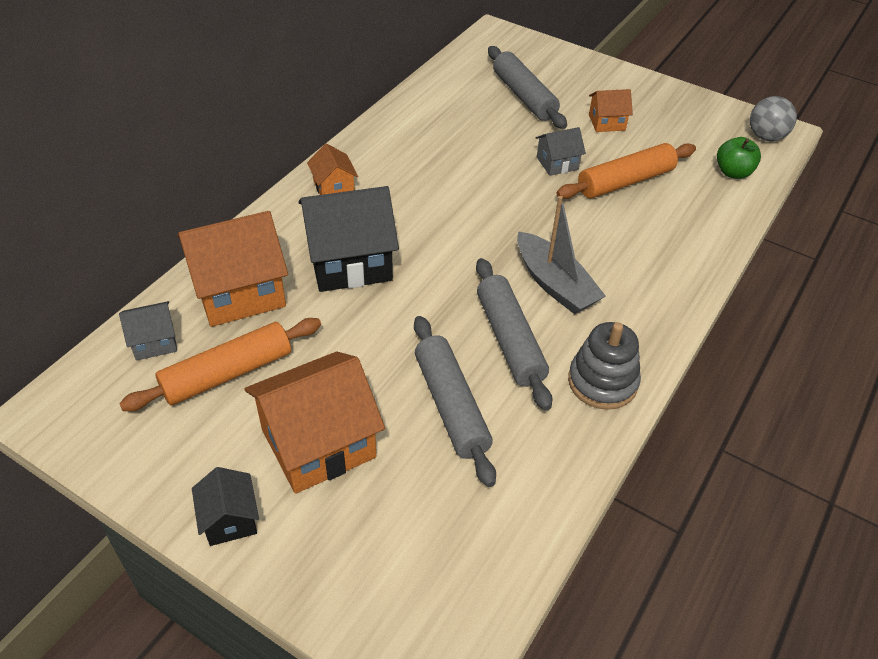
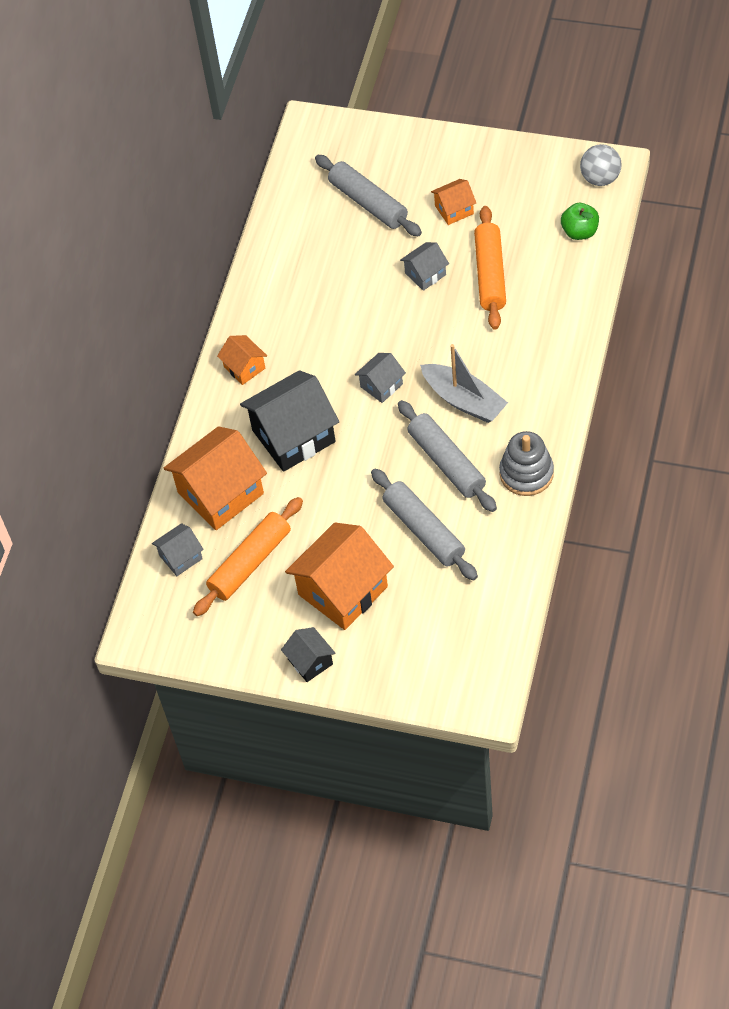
camera: 10 degrees left, 10 degrees up
(468, 243) = (381, 385): none -> grey house
(625, 181) = (490, 274): orange rolling pin -> orange rolling pin turned 45 degrees counterclockwise

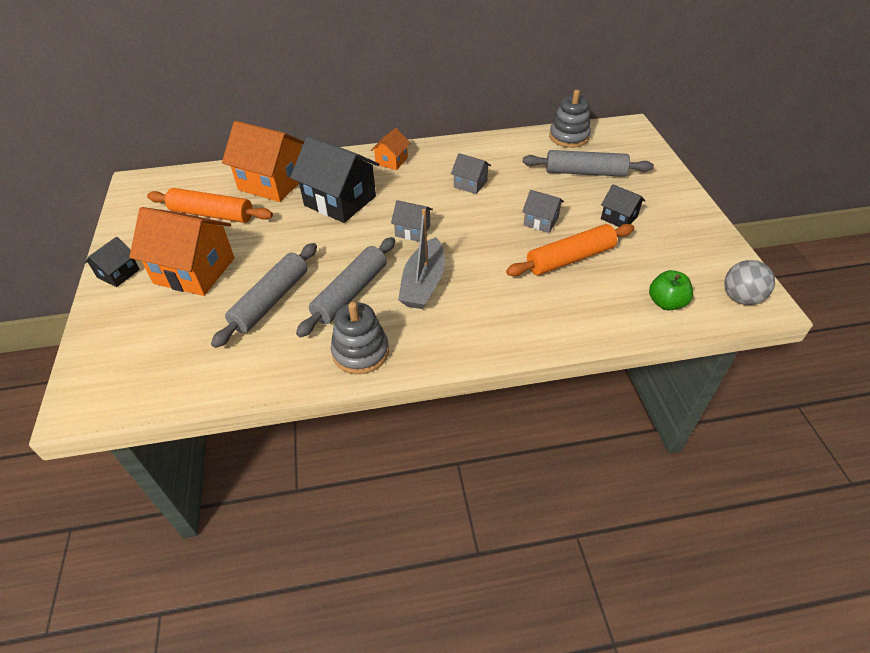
camera: 60 degrees right, 10 degrees down
(181, 557) = (209, 181): grey house -> grey house (470, 184)
(296, 187) = (569, 137): none -> grey stacking toy
(368, 203) = (585, 172): grey rolling pin -> grey rolling pin turned 75 degrees clockwise
(454, 210) = (619, 217): orange house -> black house

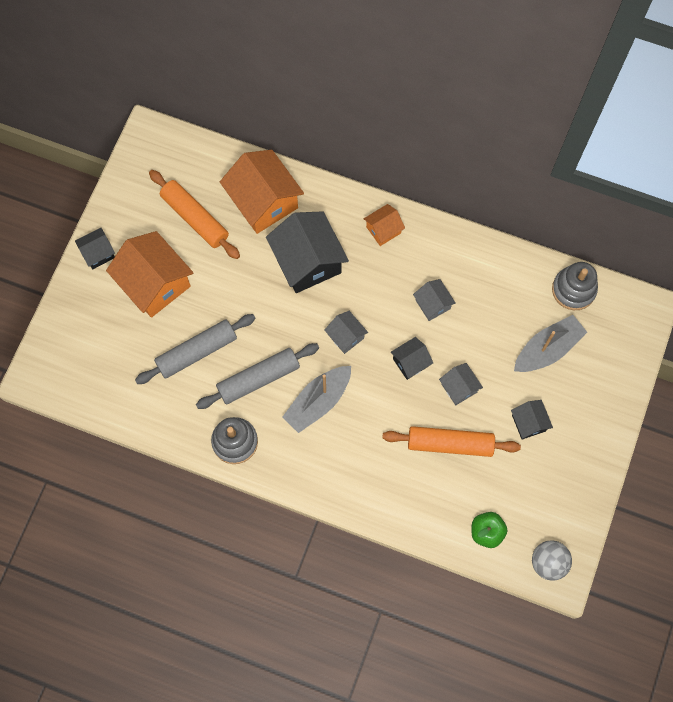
camera: 30 degrees right, 25 degrees up
(484, 223) = (410, 362): none -> black house
(585, 172) = (547, 349): grey rolling pin -> grey boat

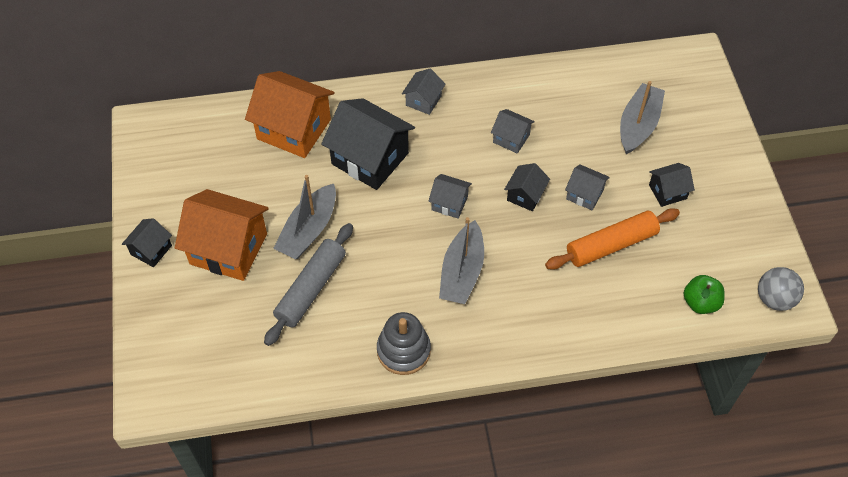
camera: 30 degrees left, 15 degrees down
(195, 218) = (234, 173): orange rolling pin -> none
(223, 300) = (309, 230): none -> grey boat
(258, 379) = (389, 282): grey rolling pin -> none
(383, 230) = (423, 100): orange house -> grey house
(528, 423) = (667, 192): black house -> black house turned 60 degrees counterclockwise
(573, 289) = (625, 69): grey stacking toy -> none

